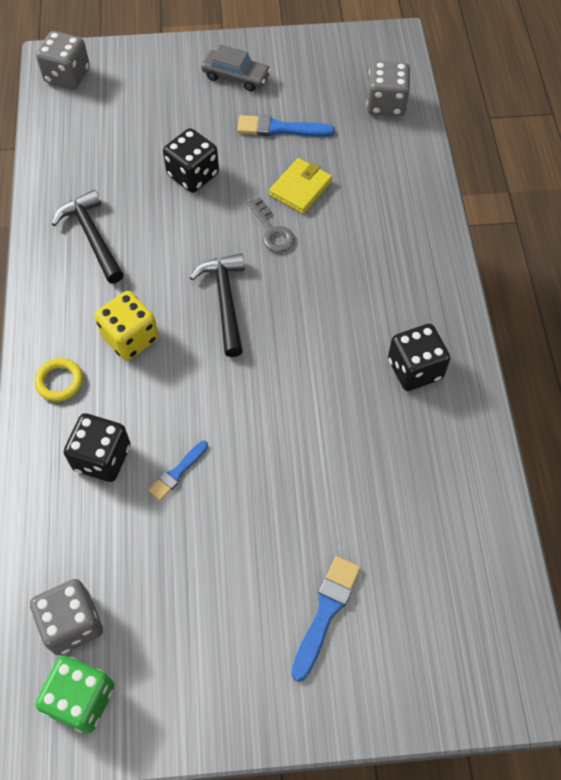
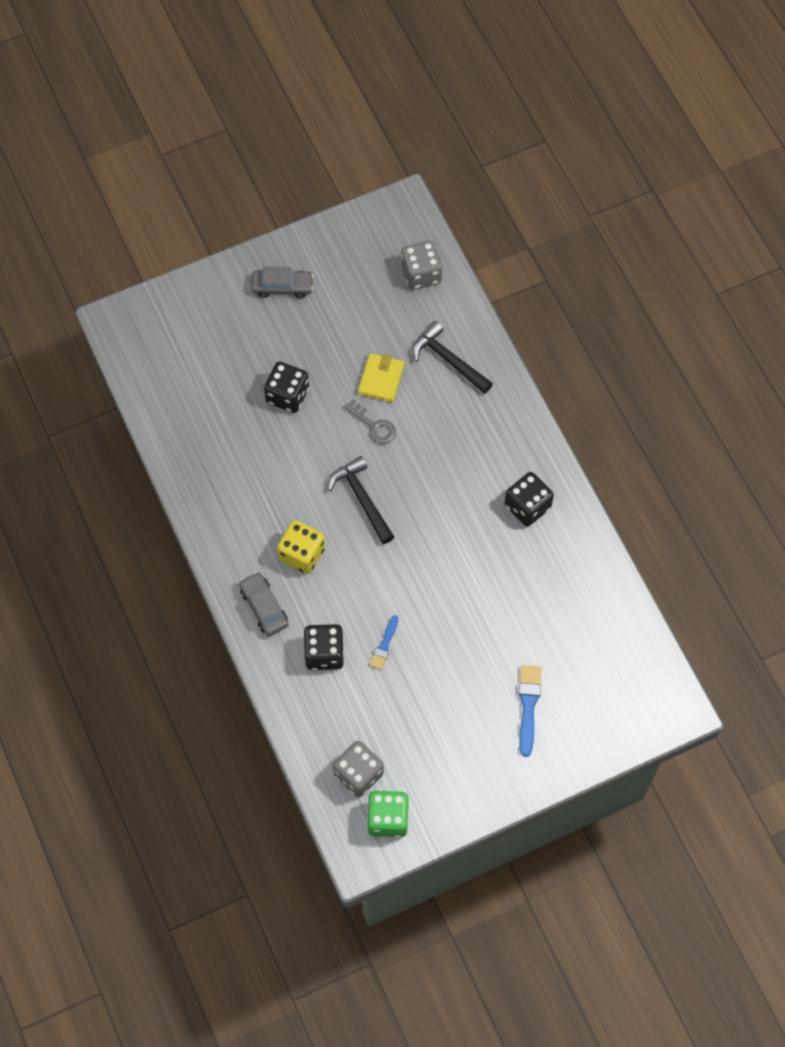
camera: 20 degrees left, 5 degrees up
(59, 381) = (264, 607): yellow ring -> grey car
(67, 75) = (134, 333): grey dice -> none
(92, 236) = (230, 478): black hammer -> black hammer (448, 360)
(280, 129) = (341, 327): blue brush -> none

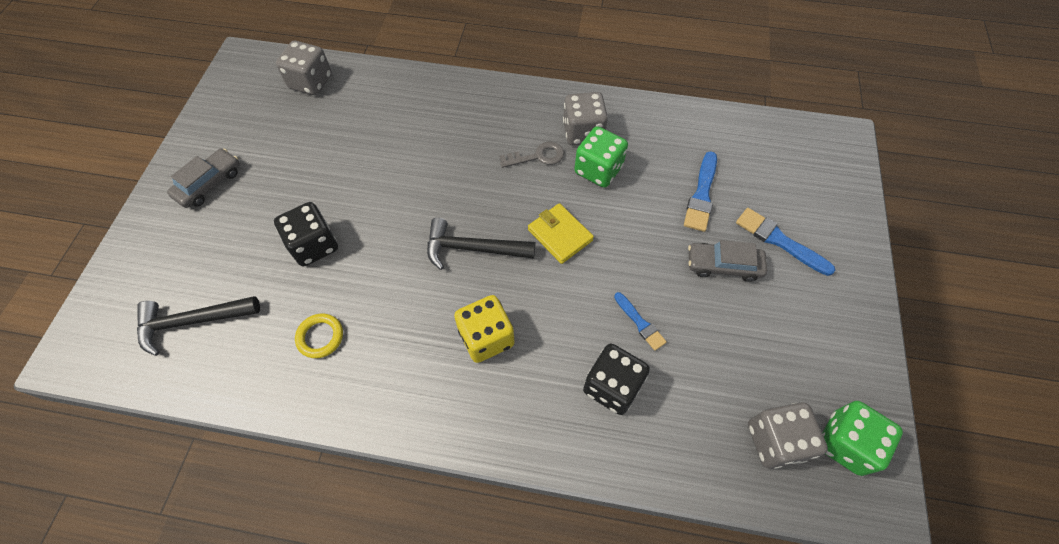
camera: 55 degrees left, 5 degrees down
(228, 453) = (320, 337): none -> yellow ring
(264, 607) = (517, 414): grey car -> grey car (723, 265)
(374, 425) = (410, 195): grey key -> grey key (538, 156)
(381, 379) = (373, 164): yellow wallet -> yellow wallet (560, 235)
(448, 360) = (403, 108): black hammer -> black hammer (192, 322)
(498, 540) = (598, 170): none -> green dice
(527, 506) = (583, 132): black dice -> grey dice
(530, 628) = (701, 195): none -> blue brush

